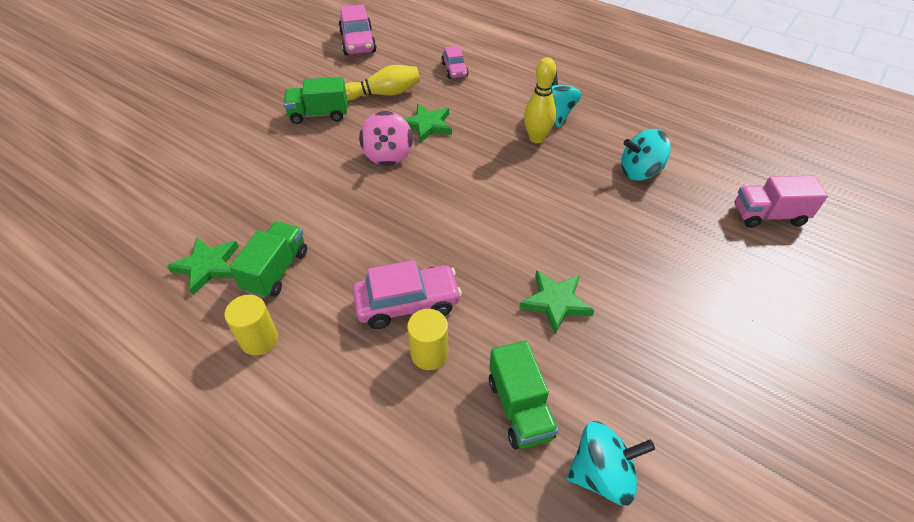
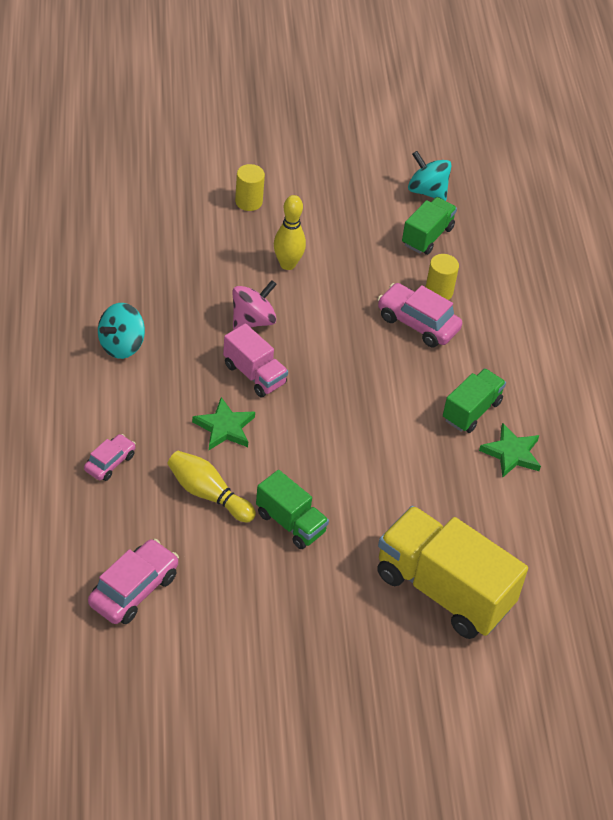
camera: 135 degrees left, 0 degrees up
(180, 150) = (443, 590): none -> yellow truck
(259, 339) = (521, 378): yellow cylinder -> yellow cylinder (248, 202)
(276, 271) = (471, 411): green truck -> green truck turned 150 degrees clockwise
(388, 155) = (292, 429): pink spinning top -> pink spinning top (253, 320)
(536, 138) = (168, 341): yellow bowling pin -> yellow bowling pin (287, 264)
(555, 302) = (338, 253): green star -> none
(640, 171) = (152, 259): turquoise spinning top -> none
(768, 215) = (139, 177): pink truck -> pink truck (254, 374)

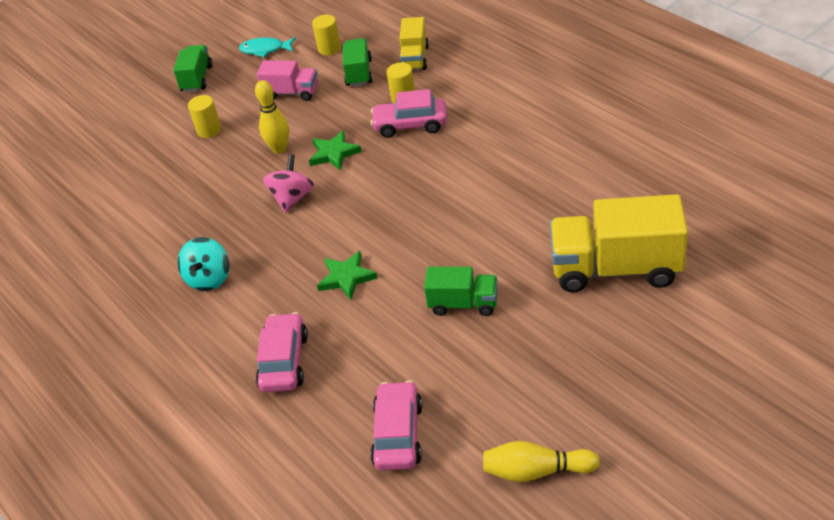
camera: 25 degrees left, 5 degrees down
(110, 462) = (284, 361): pink car -> pink car, size x1.65
(208, 494) = (382, 329): yellow bowling pin -> yellow bowling pin (536, 471)
(254, 374) = (331, 230): pink truck -> pink truck (292, 93)
(371, 151) = (265, 50): none -> turquoise fish
(427, 191) = (329, 48): turquoise spinning top -> yellow cylinder
(471, 411) = (506, 151): green truck -> green truck (197, 79)
(490, 257) = (415, 58): none -> yellow truck
(512, 453) = (561, 157): green star -> green star (334, 153)

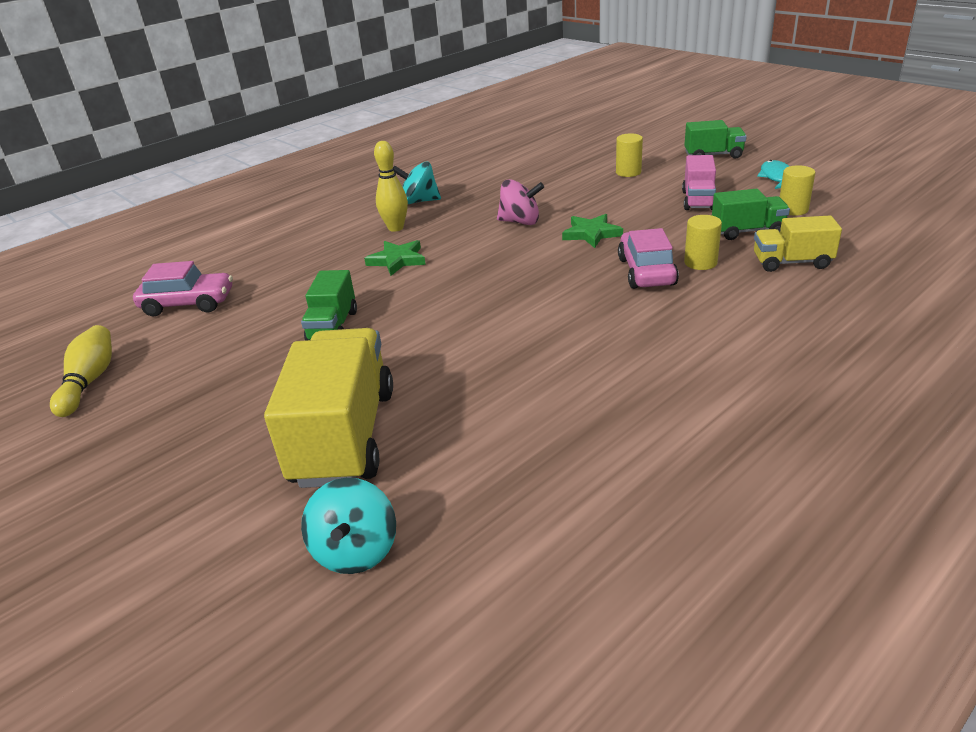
camera: 85 degrees right, 10 degrees down
(279, 149) = (599, 206): yellow bowling pin -> yellow bowling pin (396, 228)
(284, 361) = (305, 244): pink car -> none
(723, 244) = (356, 551): none -> turquoise spinning top

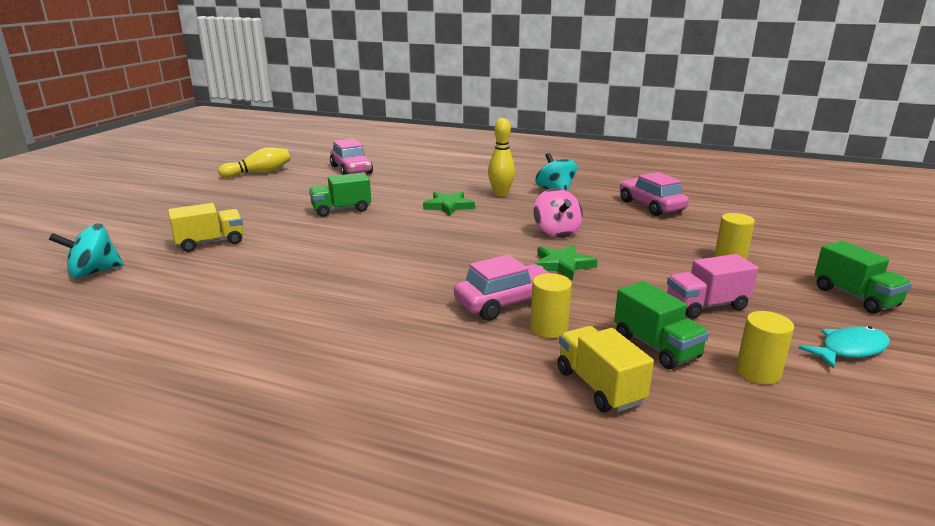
camera: 60 degrees right, 10 degrees down
(344, 436) = (210, 243): yellow truck -> yellow truck, size x0.54
(502, 172) = (651, 206): none -> pink car

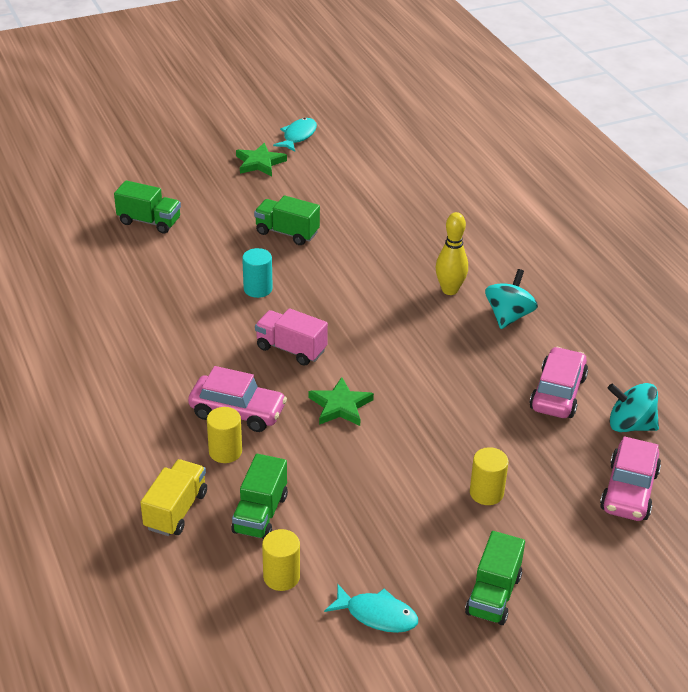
camera: 45 degrees right, 15 degrees up
(93, 272) = (53, 213): turquoise spinning top -> turquoise spinning top (630, 425)
(210, 243) = (149, 221): yellow truck -> green truck
(259, 173) = (298, 136): yellow bowling pin -> turquoise fish
(351, 170) = (380, 173): pink car -> pink car (629, 491)
(377, 240) = (258, 289): none -> turquoise cylinder
(448, 206) = (376, 279): green star -> green star (259, 163)
(556, 232) = (404, 369): pink spinning top -> none
(706, 306) = (362, 514): pink truck -> pink truck (291, 349)

